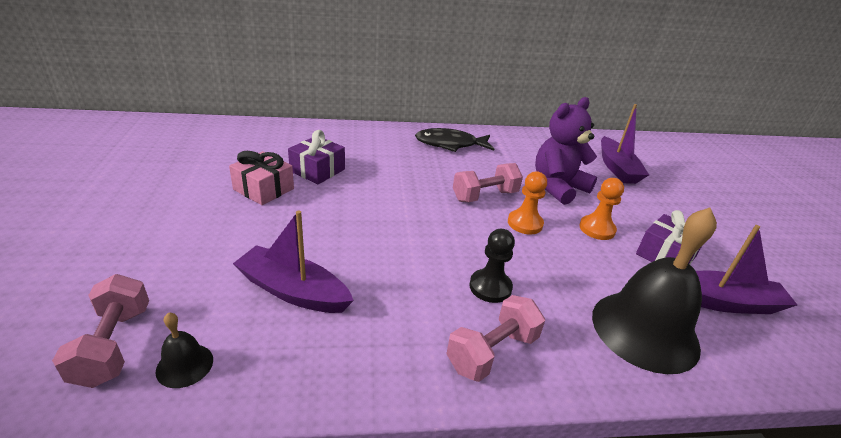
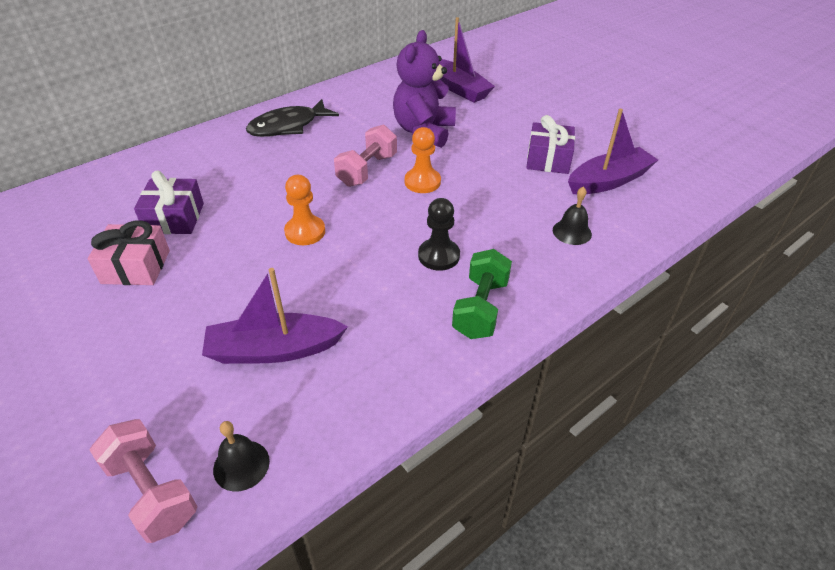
camera: 30 degrees left, 10 degrees up
(492, 352) = (480, 308): pink dumbbell -> green dumbbell
(597, 229) = (483, 159): orange pawn -> orange pawn (305, 232)
(644, 330) = (572, 232): black bell -> black bell, size x0.42

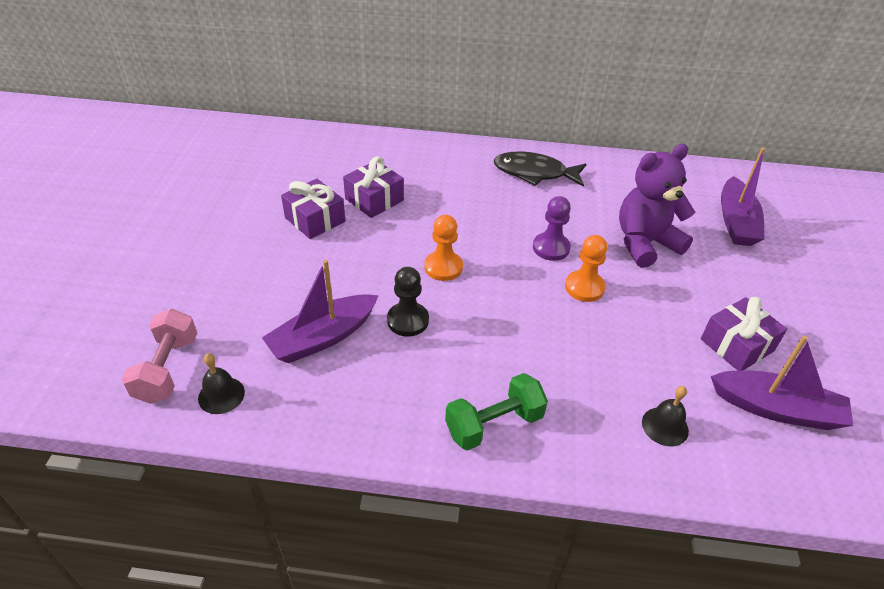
camera: 45 degrees right, 0 degrees up
(136, 267) = (315, 219): pink gift -> purple gift
(274, 350) = (323, 337): purple boat -> purple boat turned 75 degrees counterclockwise
(367, 170) = (551, 248): pink dumbbell -> purple pawn
(439, 256) = (517, 358): black pawn -> black pawn (408, 320)

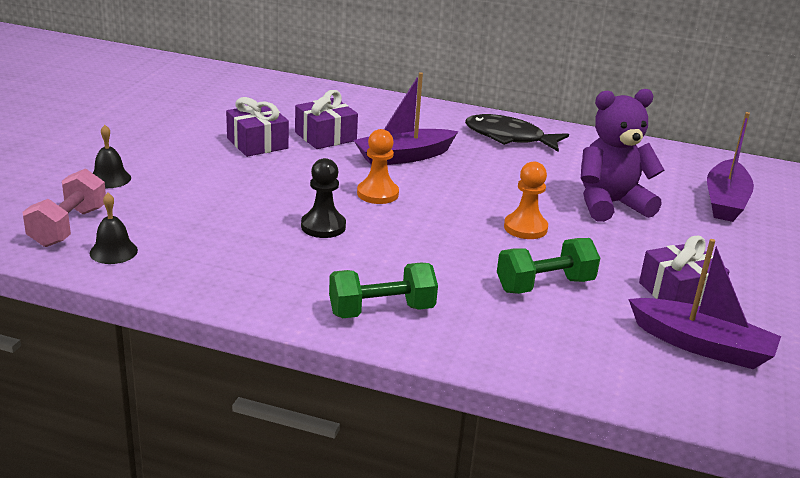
camera: 10 degrees right, 15 degrees down
(323, 337) = (230, 226): purple boat -> purple boat (404, 157)
(551, 248) = (501, 194): purple pawn -> none
(624, 359) = (544, 285): none -> green dumbbell
(665, 426) = (567, 339): black bell -> black bell (110, 178)

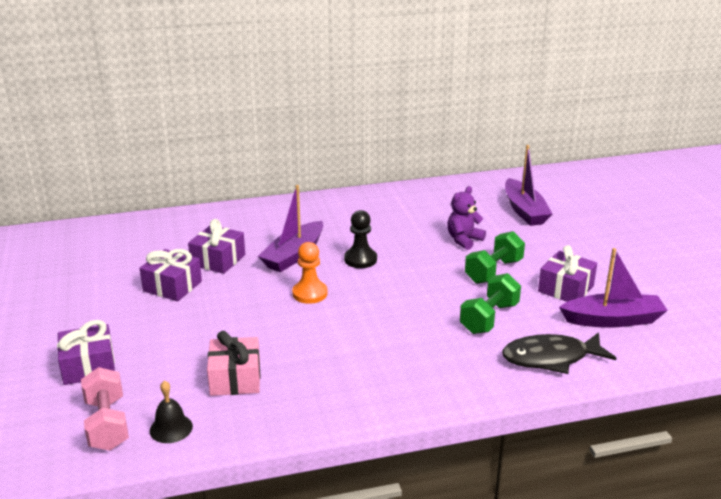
camera: 30 degrees left, 0 degrees up
(110, 178) = (88, 366): black bell -> purple gift
(217, 236) = (235, 378): none -> pink gift
(323, 226) = (302, 336): black pawn -> black pawn (360, 259)
(381, 311) = (414, 384): green dumbbell -> green dumbbell (493, 271)
(509, 137) = (347, 211): black fish -> black fish (551, 358)
(525, 228) = (433, 280): orange pawn -> none
(610, 204) = (464, 240): purple teddy bear -> purple teddy bear, size x0.61

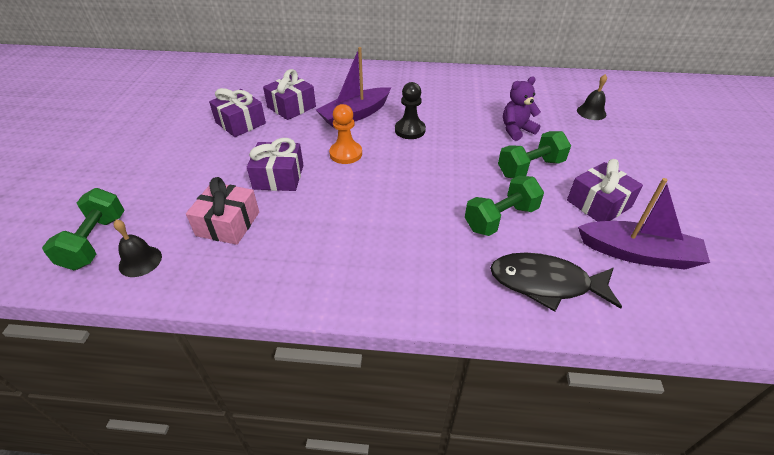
camera: 20 degrees right, 15 degrees up
(88, 366) = (125, 181): purple gift -> purple gift (278, 177)
(107, 424) = (95, 241): pink dumbbell -> green dumbbell
(524, 211) = (591, 112): purple boat -> black bell

